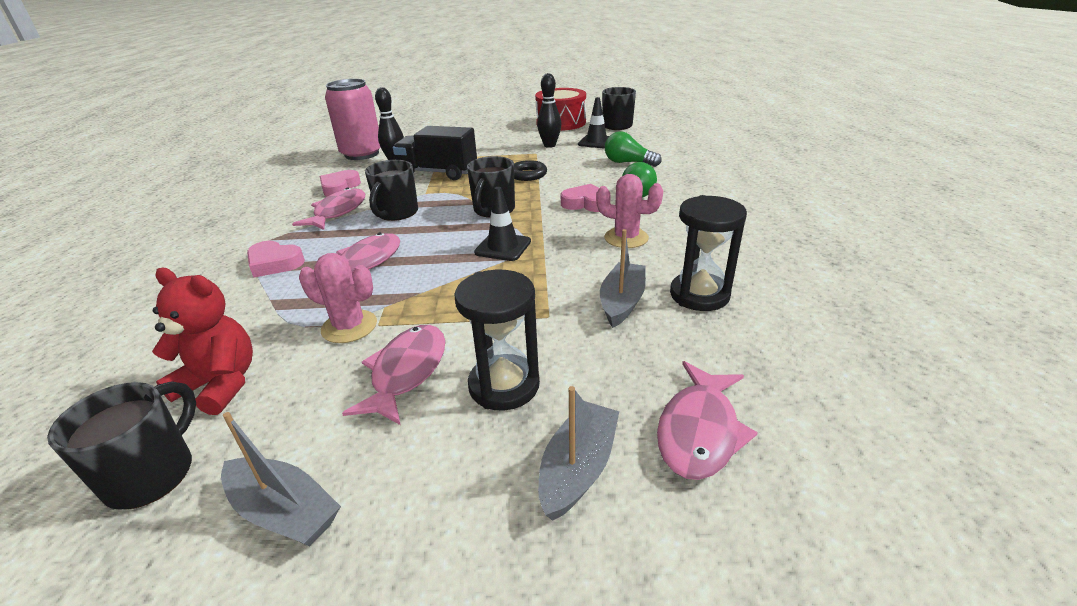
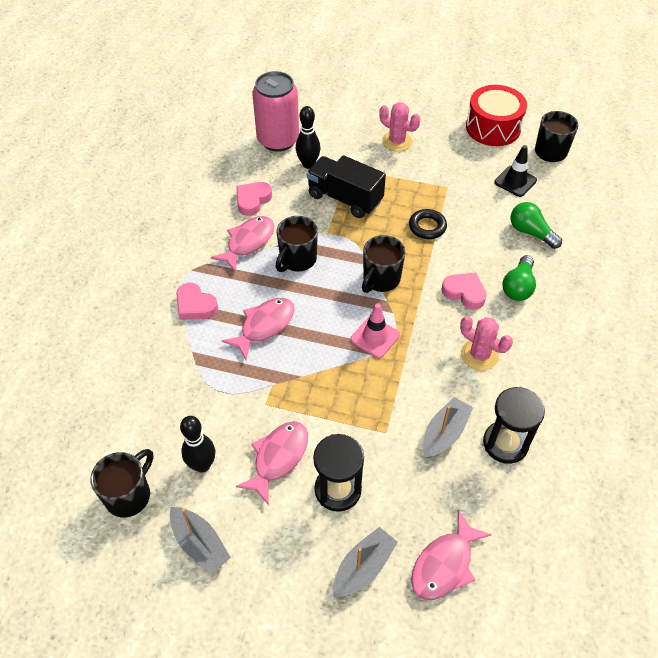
camera: 15 degrees right, 20 degrees up
(220, 384) = (162, 432): red teddy bear -> none
(349, 327) = (245, 400): pink cactus -> pink cactus (397, 141)
(503, 247) = (375, 337): black traffic cone -> pink traffic cone
(549, 145) = (465, 175): black bowling pin -> black bowling pin (202, 465)

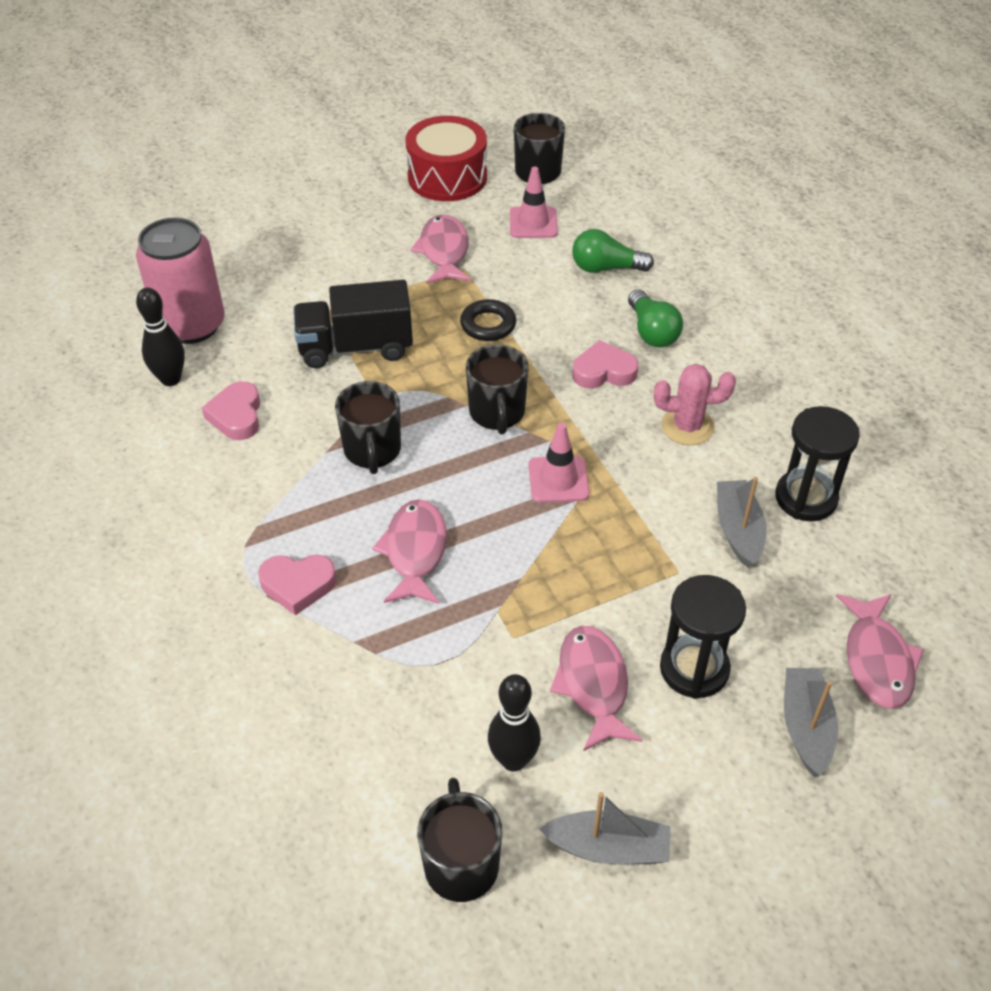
camera: 40 degrees left, 5 degrees down
(248, 242) = (286, 469): pink fish -> pink fish (444, 251)
(308, 164) = (265, 333): black bowling pin -> black bowling pin (170, 379)
(397, 141) = (350, 249): pink cactus -> none
(515, 181) = (533, 223): black traffic cone -> pink traffic cone

